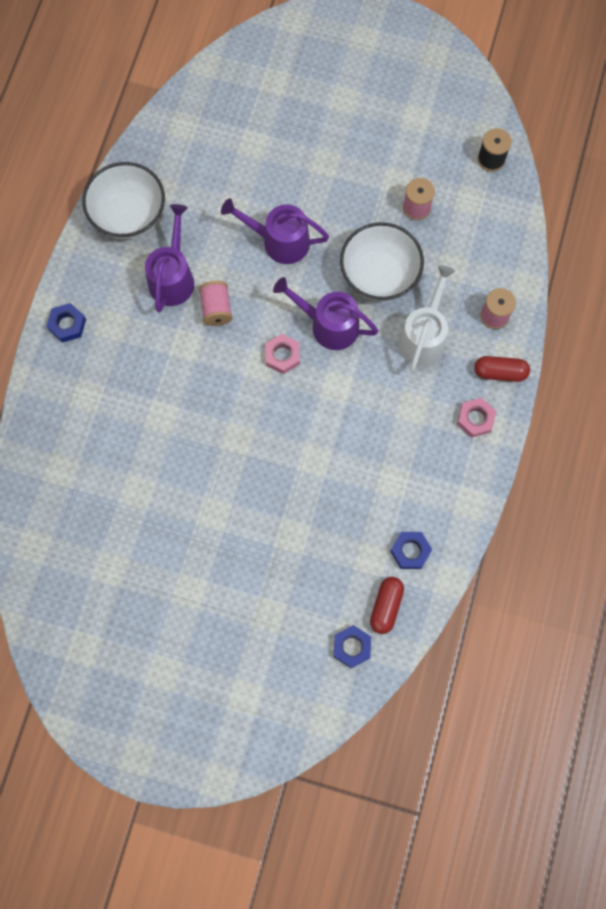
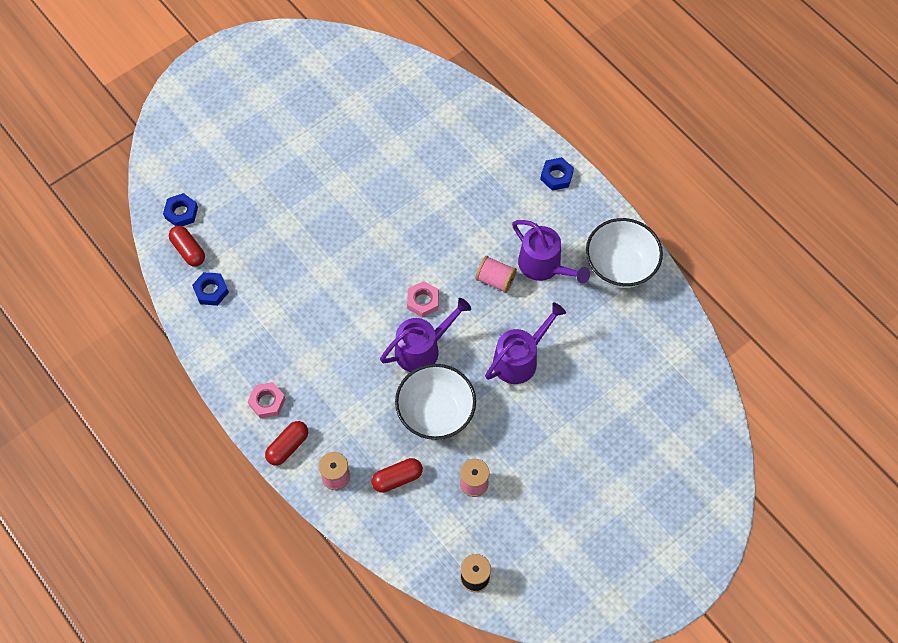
camera: 125 degrees right, 10 degrees down
(423, 337) = (360, 411): white watering can -> none
(458, 267) = (397, 478): none -> red capsule

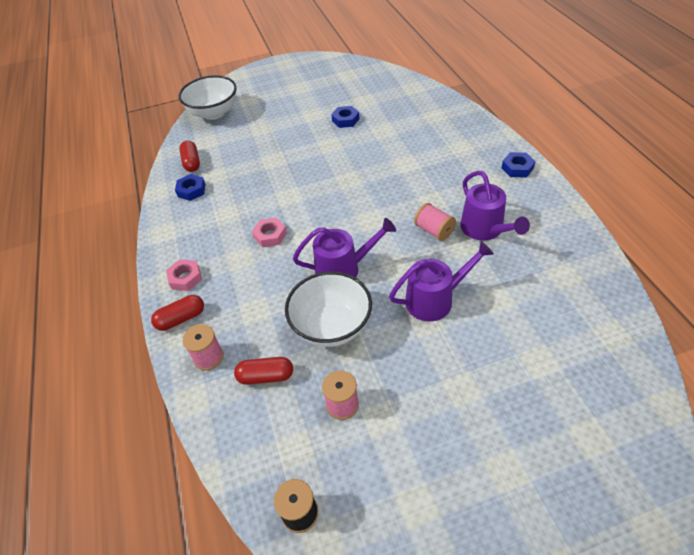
camera: 25 degrees right, 15 degrees down
(181, 213) = (202, 140): blue nut -> blue nut (345, 120)
(423, 301) = (360, 233): pink nut -> pink nut (270, 235)
(620, 266) = (563, 245): white bowl -> white bowl (214, 113)

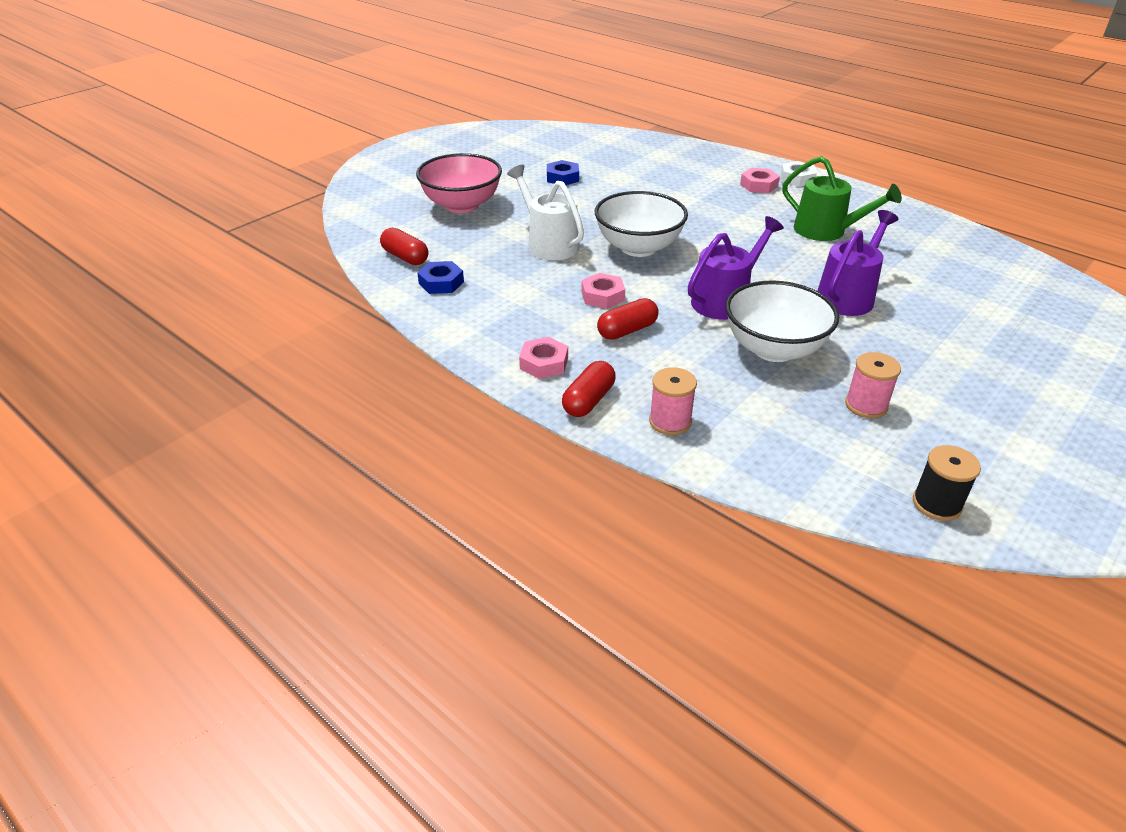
camera: 35 degrees left, 10 degrees down
(214, 113) = (374, 204): white bowl -> white bowl (638, 248)
(261, 128) = (462, 205): none -> pink bowl
(266, 376) = (757, 413): red capsule -> red capsule (627, 330)
(281, 178) = (549, 244): none -> white watering can
(434, 230) = (778, 244): pink spool -> none
(479, 166) = (759, 185): none -> pink nut
(485, 229) = (826, 231): purple watering can -> green watering can
(517, 168) = (797, 178): blue nut -> white nut

